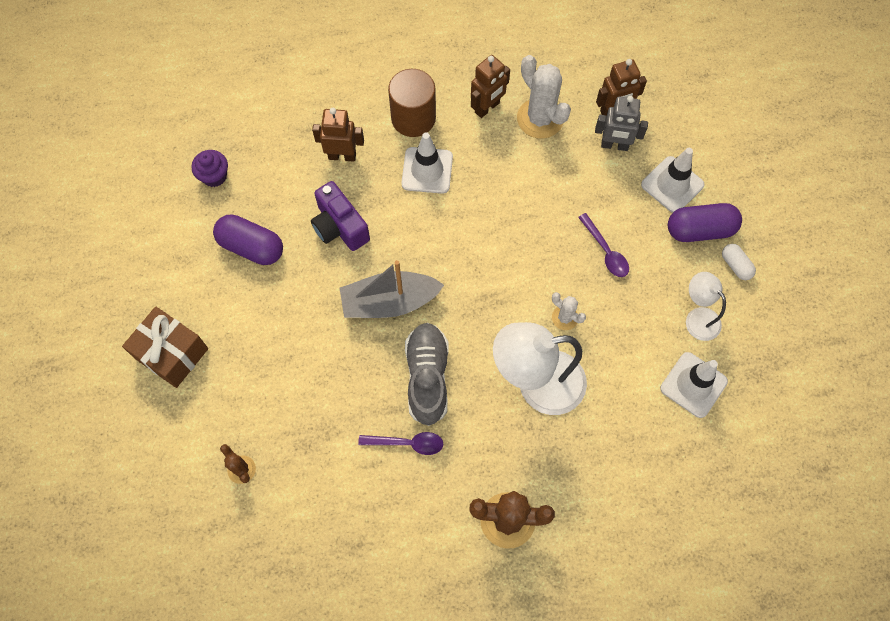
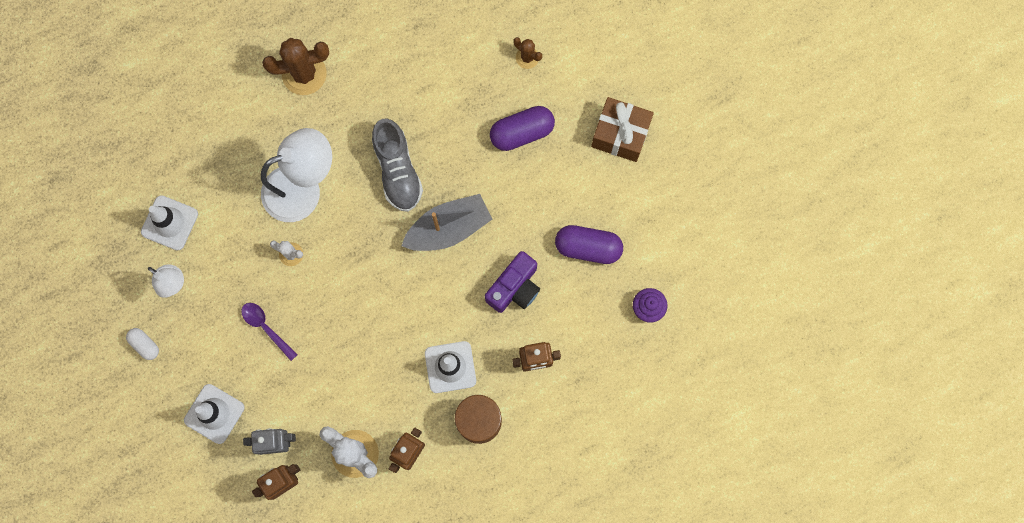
camera: 165 degrees right, 10 degrees up
(339, 227) = (515, 288): purple camera -> purple camera turned 90 degrees clockwise
(407, 443) = (399, 112): purple spoon -> none
(700, 230) = (182, 372): purple capsule -> purple capsule (522, 132)

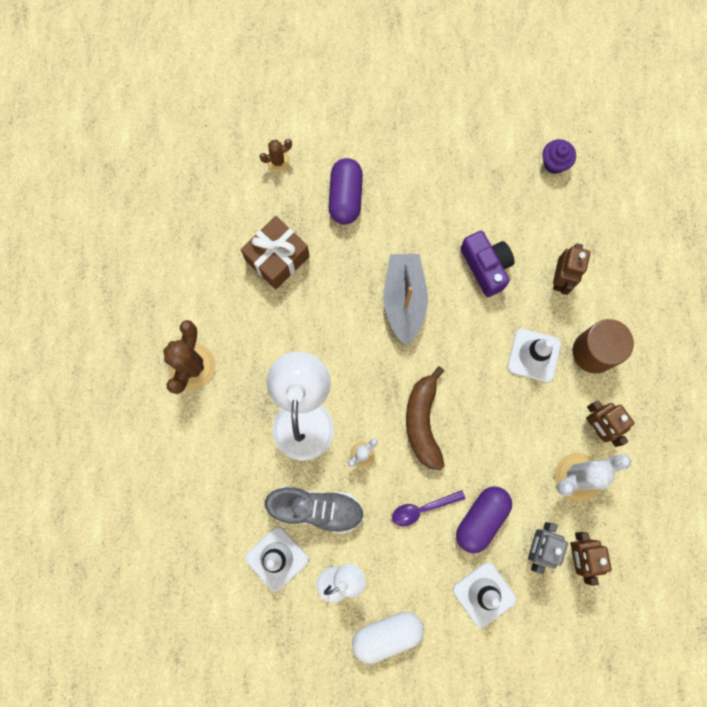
camera: 65 degrees left, 0 degrees up
(145, 345) = (387, 634): white capsule -> white capsule, size x1.80
(343, 294) = (423, 422): none -> brown banana
(397, 170) = (328, 321): grey shoe -> grey shoe (316, 508)
(588, 247) = (477, 188): purple capsule -> purple capsule (481, 519)
(620, 134) = (388, 115): brown gift -> brown gift (277, 258)

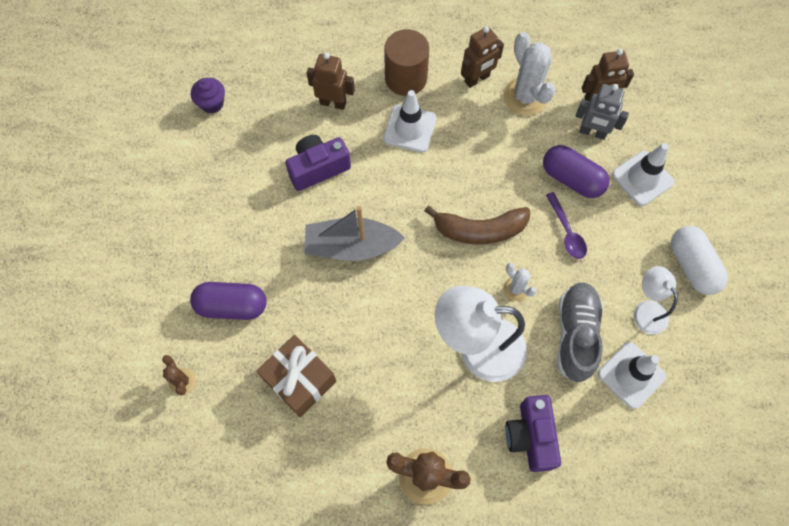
camera: 90 degrees left, 10 degrees down
(223, 459) = (530, 436): none -> purple camera

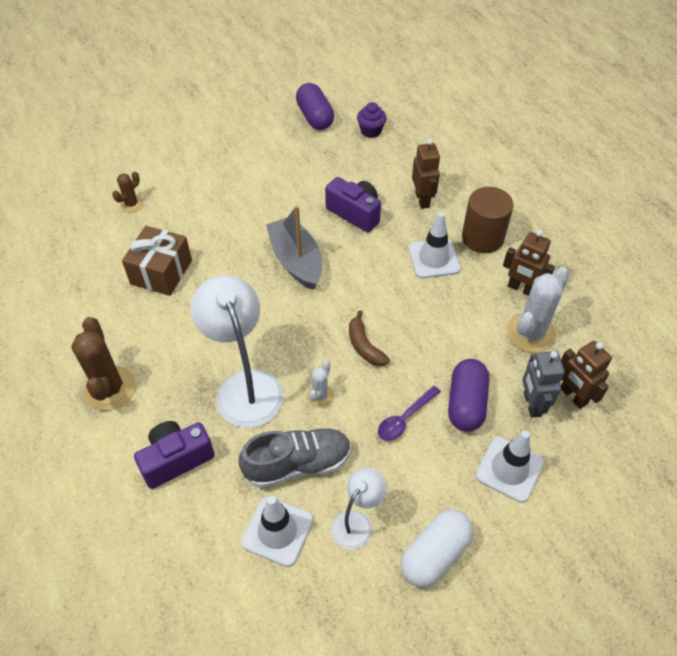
camera: 65 degrees right, 15 degrees down
(232, 306) = (205, 208): purple capsule -> purple capsule (315, 117)
(479, 230) = (364, 346): brown banana -> brown banana, size x0.64

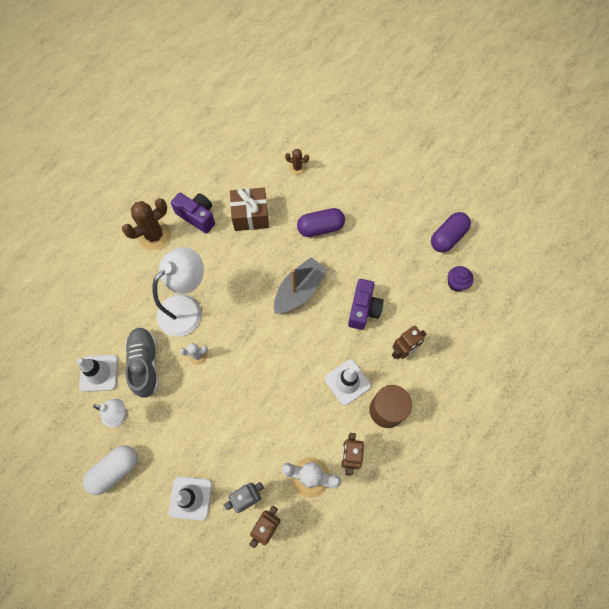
camera: 65 degrees right, 15 degrees up
(176, 459) = (123, 296): purple camera -> purple camera (197, 216)
(297, 464) = (145, 364): grey shoe -> grey shoe turned 150 degrees counterclockwise
(364, 346) = (248, 366): brown banana -> none
(405, 418) = (202, 415): purple spoon -> none
(435, 554) = (115, 470): white capsule -> white capsule turned 60 degrees counterclockwise
(466, 403) = (230, 451): purple capsule -> purple capsule (320, 228)

